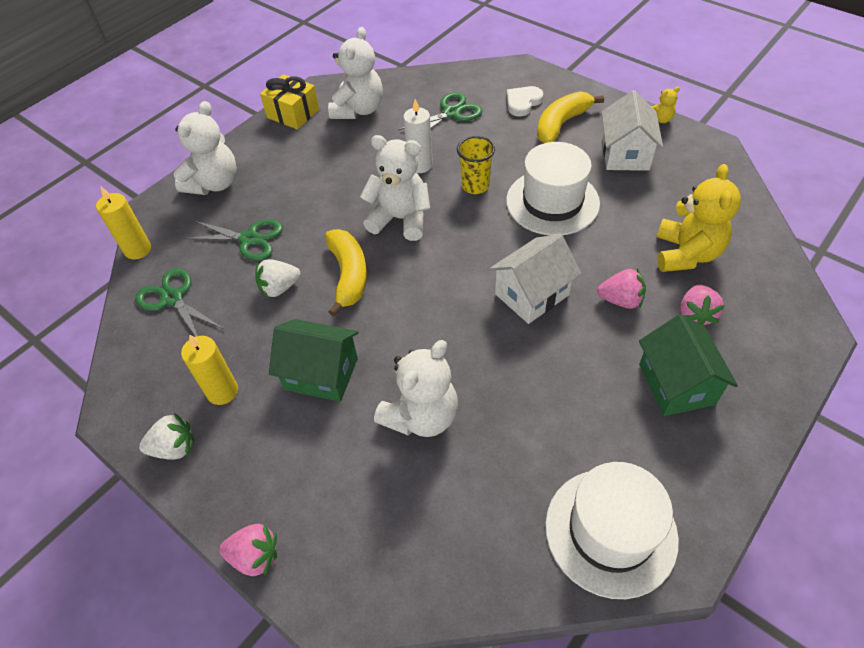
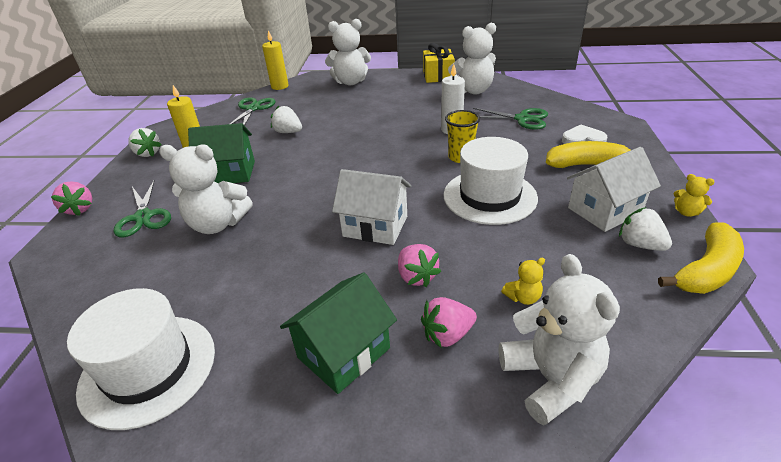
camera: 55 degrees right, 15 degrees down
(249, 239) = (318, 108): green scissors -> green scissors (143, 217)
(321, 374) = (230, 173): green house -> green house turned 75 degrees counterclockwise
(348, 275) = (320, 148): yellow banana -> yellow banana (706, 270)
(400, 219) = (390, 144): white teddy bear -> white teddy bear (550, 379)
(675, 163) = (640, 244): none -> white strawberry
(686, 254) = (523, 297): yellow teddy bear -> yellow teddy bear, size x0.45

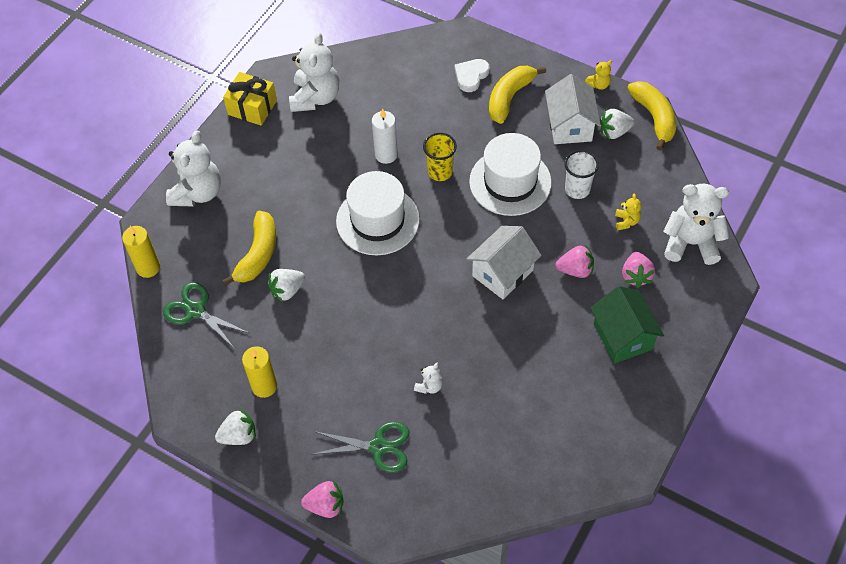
camera: 65 degrees left, 20 degrees up
(148, 369) = (581, 453): white hat -> white hat (377, 220)
(218, 224) = (429, 386): white teddy bear -> white teddy bear, size x0.45
(230, 173) = (342, 362): green house -> none
(314, 113) = (258, 254): none -> yellow banana
(522, 119) = (405, 94): green scissors -> none
(527, 242) = (577, 189): none -> white cup

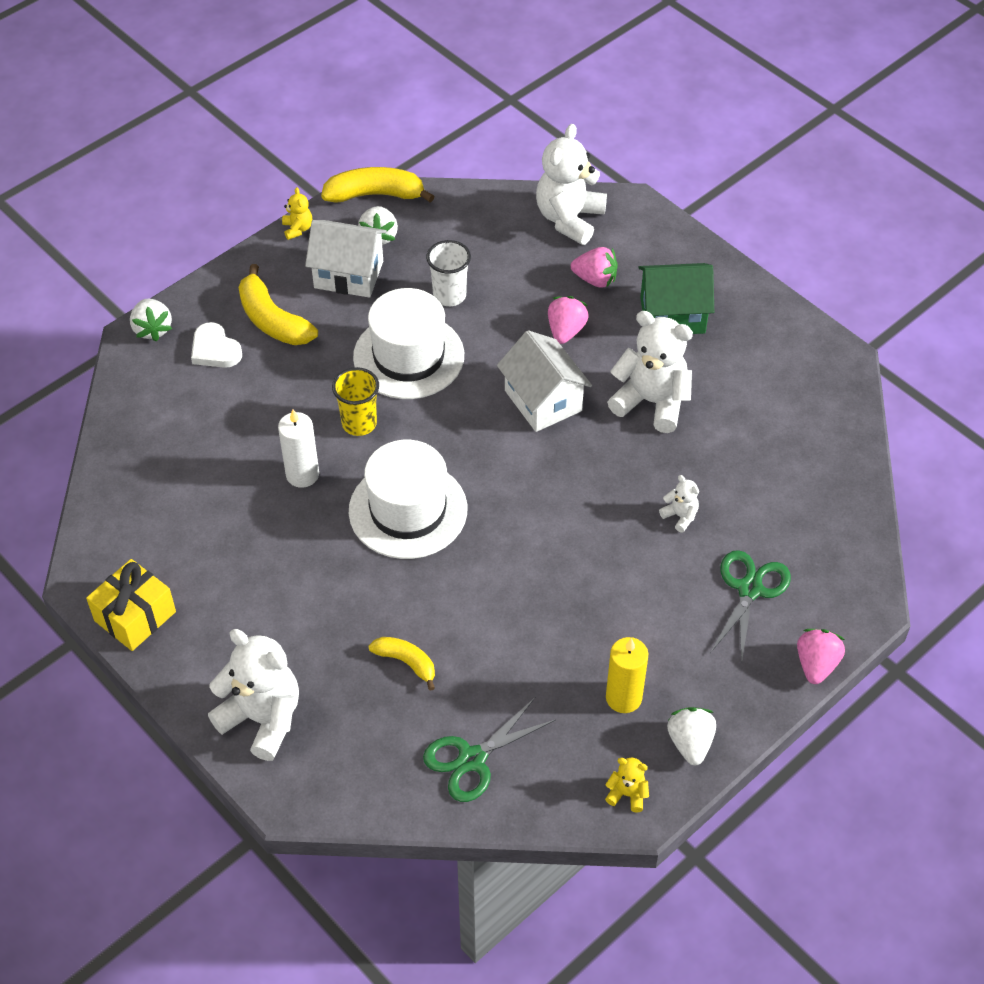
camera: 75 degrees left, 5 degrees down
(148, 267) = (372, 810): yellow candle -> none
(258, 254) = (406, 662): yellow banana -> yellow banana, size x0.60
(287, 290) = (480, 639): white strawberry -> white strawberry (152, 329)
(315, 97) = (158, 533): white teddy bear -> white teddy bear (651, 402)
(626, 221) = (516, 265): yellow teddy bear -> yellow teddy bear (627, 794)

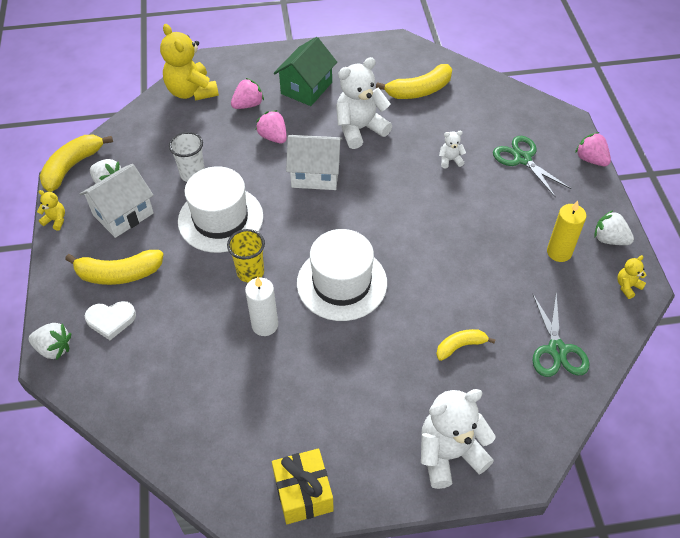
camera: 55 degrees left, 0 degrees up
(569, 219) = (191, 91): white teddy bear -> yellow teddy bear
(773, 425) = (419, 90): none -> yellow banana

